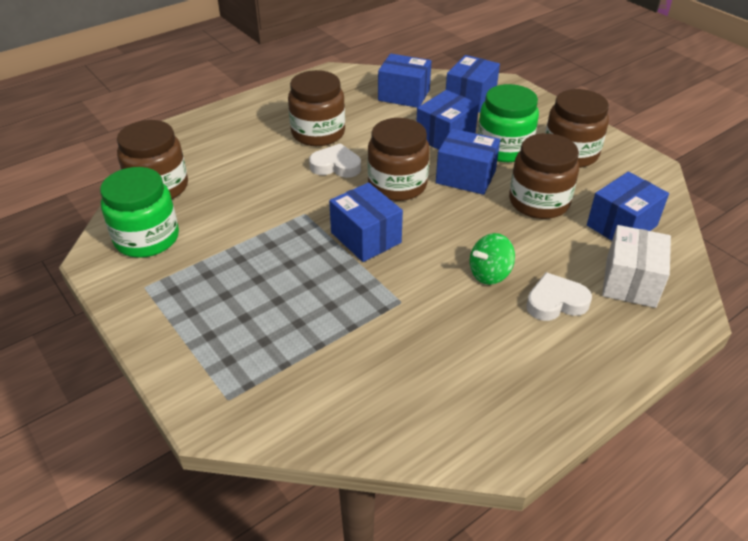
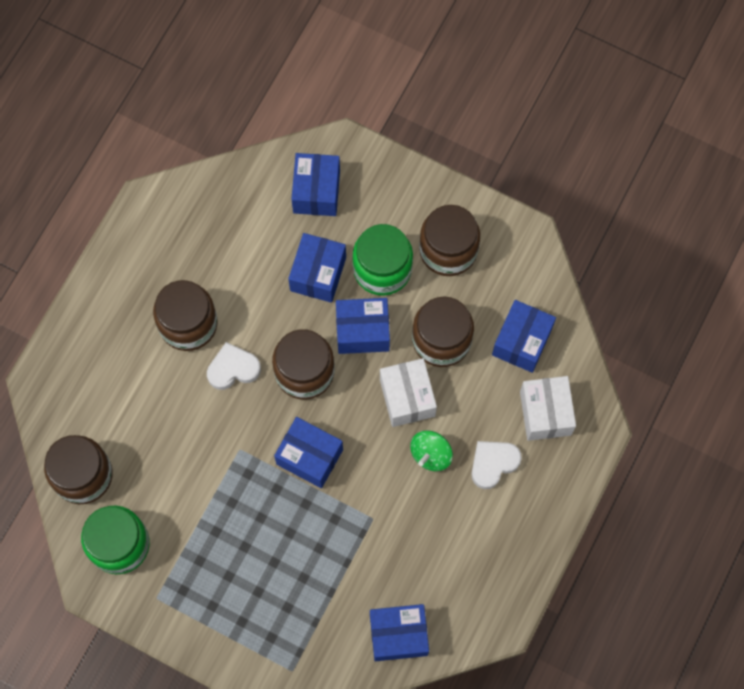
camera: 25 degrees left, 30 degrees up
(404, 95) = (244, 216): blue box -> blue box (398, 635)
(486, 228) = (407, 397): none -> white box

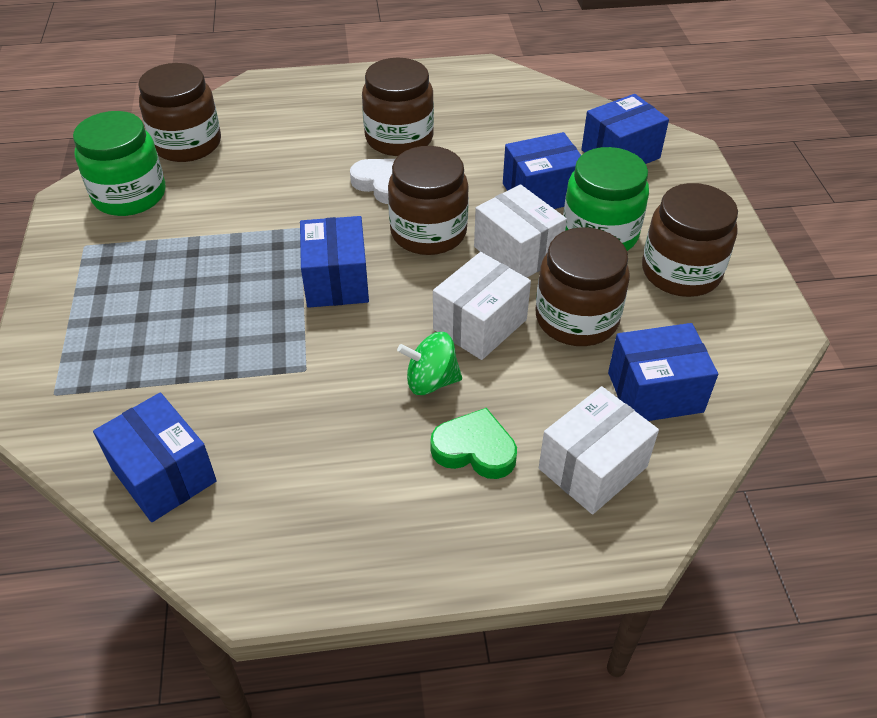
camera: 55 degrees right, 25 degrees down
(362, 331) = (517, 252): blue box -> white box
(493, 463) = (474, 449): white heart -> green heart

